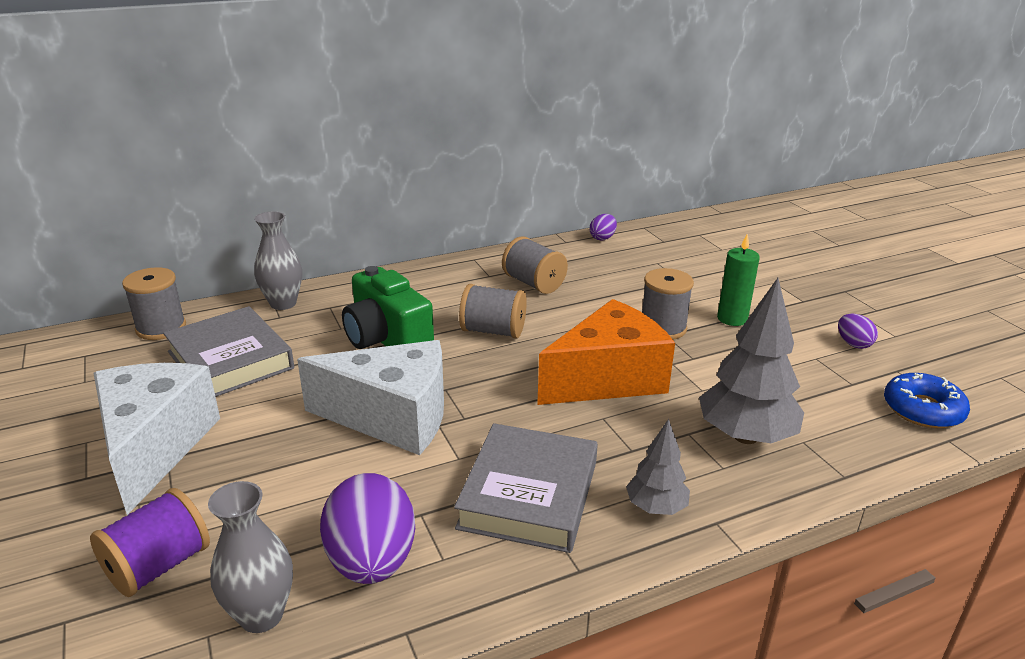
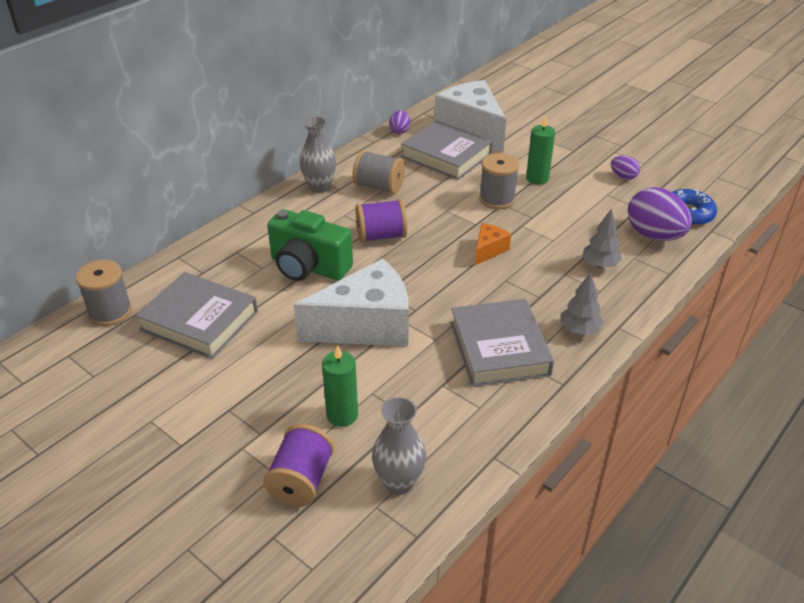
camera: 25 degrees left, 10 degrees up
(154, 447) = (210, 406): white cheese -> white cheese (471, 129)
(274, 507) = (342, 415): none -> green candle
(283, 303) = (194, 260): grey vase -> grey vase (319, 187)
(372, 561) = (438, 425): purple egg -> purple egg (654, 235)
(493, 331) = (381, 236): grey spool -> purple spool
(608, 379) = (488, 250): orange cheese -> orange cheese, size x0.45
(636, 271) = (446, 155): none -> grey book
(745, 436) = (600, 265): grey tree -> grey tree, size x0.56

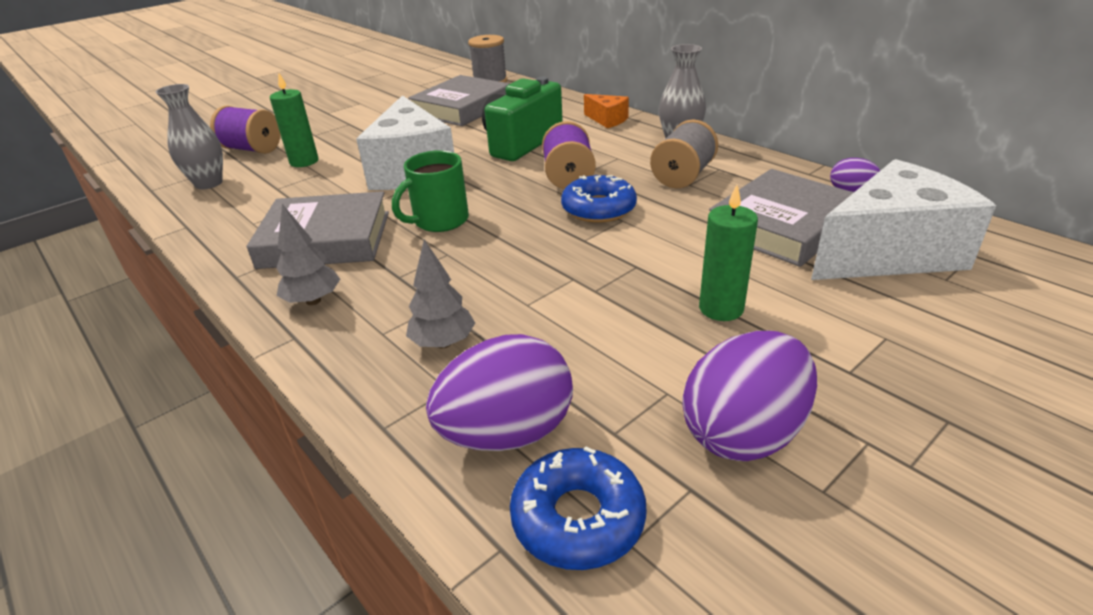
camera: 100 degrees right, 5 degrees down
(432, 220) = (598, 209): none -> blue donut
(460, 291) = (439, 221): none -> green mug
(488, 250) = (517, 245): orange cheese -> orange cheese (607, 120)
(497, 199) = (650, 262): grey spool -> none
(623, 177) = (743, 433): purple egg -> purple egg, size x2.01

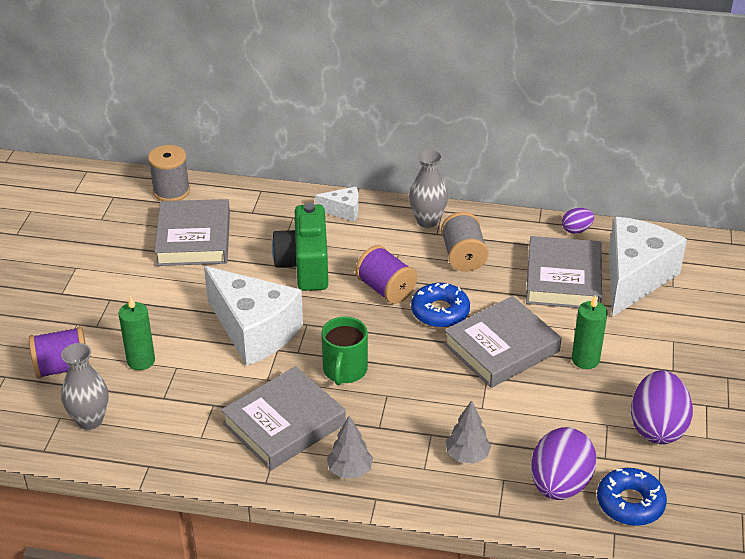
camera: 40 degrees left, 5 degrees up
(607, 120) = (343, 211): orange cheese -> white cheese
(625, 259) = (501, 348): none -> grey book

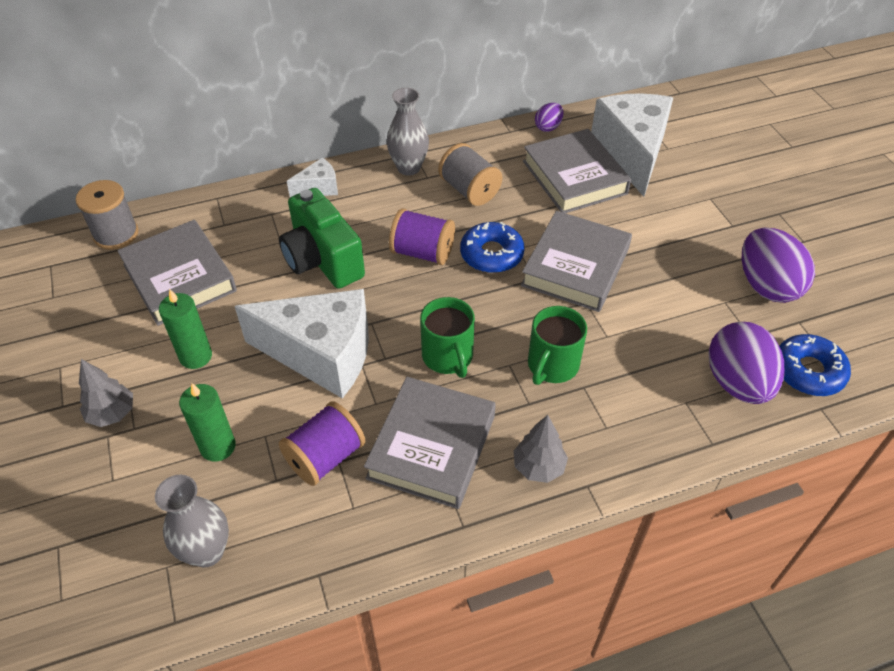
camera: 30 degrees left, 10 degrees up
(62, 367) = (126, 500): purple spool -> purple spool (325, 457)
(419, 409) = (552, 365): none -> green mug
(467, 456) = (634, 393): grey tree -> grey tree (112, 414)
(585, 359) = (656, 247): green candle -> green candle (196, 356)

